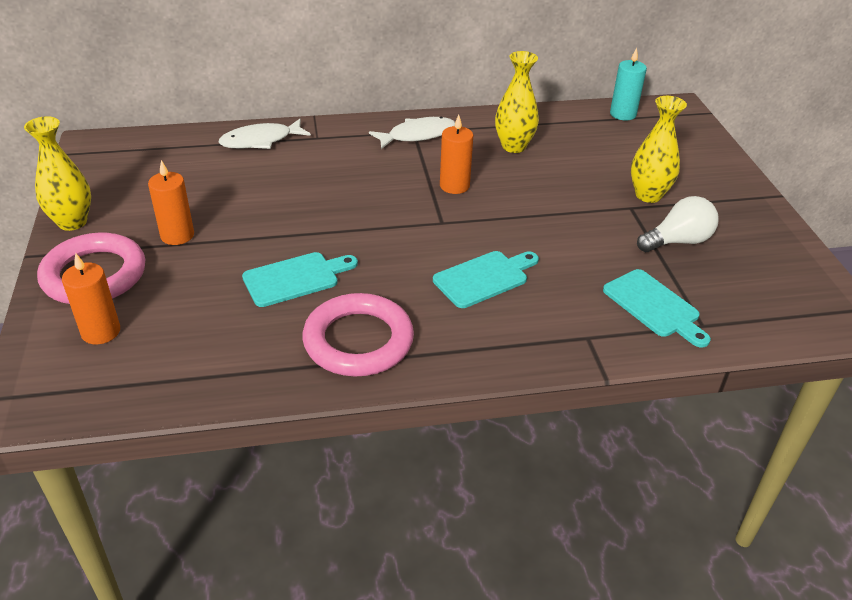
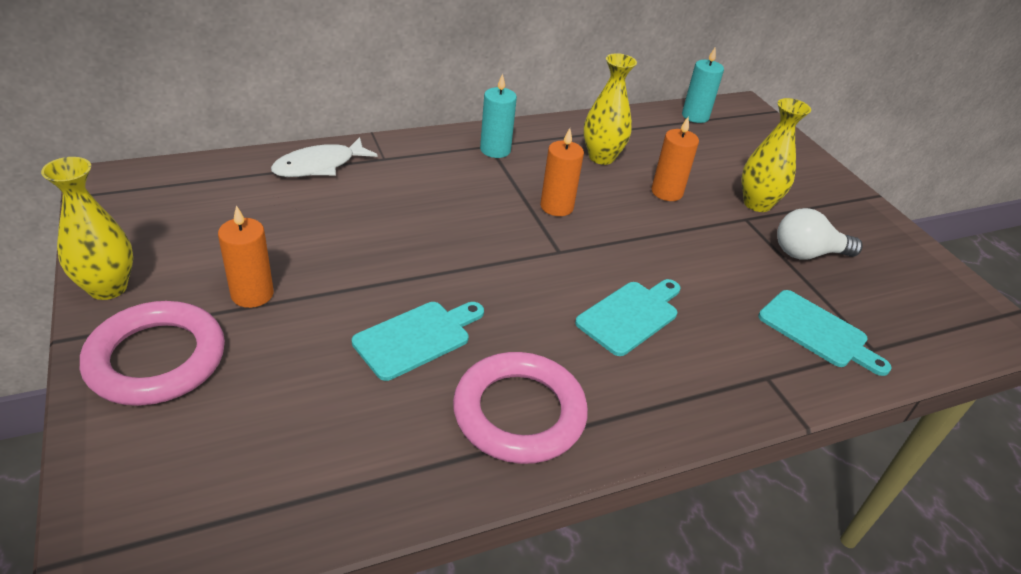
camera: 15 degrees left, 0 degrees up
(101, 332) = (187, 440): orange candle -> orange candle (667, 192)
(417, 135) = (495, 150): white fish -> turquoise candle
(677, 241) = (807, 254): white light bulb -> white light bulb turned 150 degrees counterclockwise

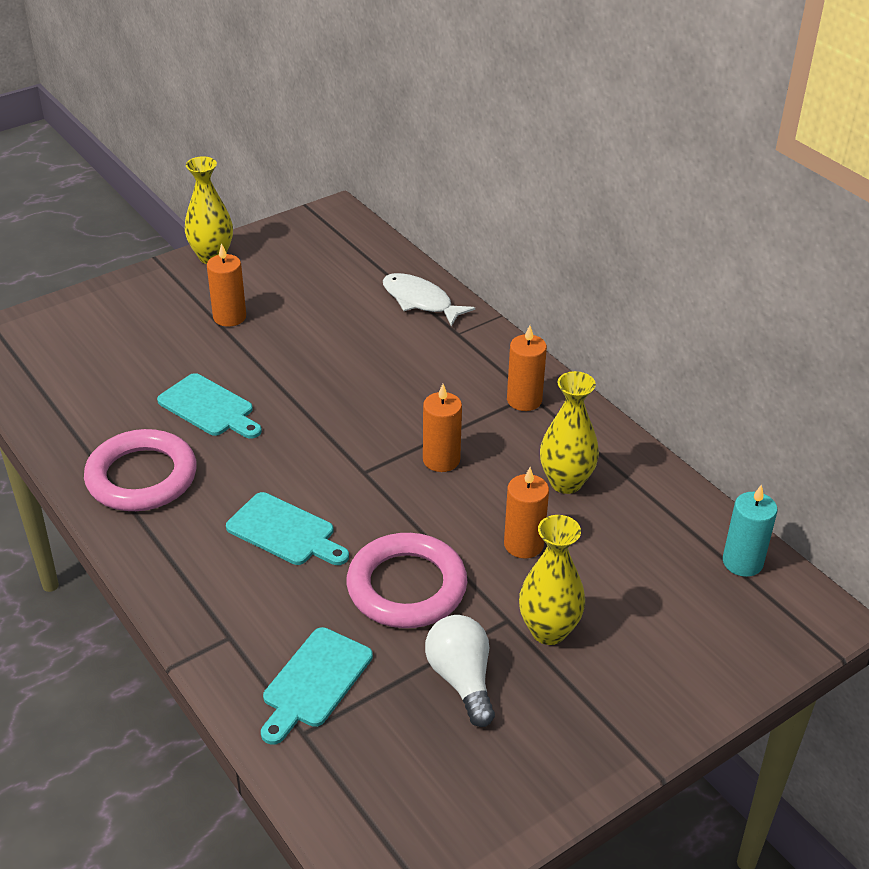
camera: 80 degrees right, 0 degrees up
(156, 359) = (149, 299): pink ring -> pink ring (407, 587)
(495, 150) = (524, 400): turquoise candle -> orange candle

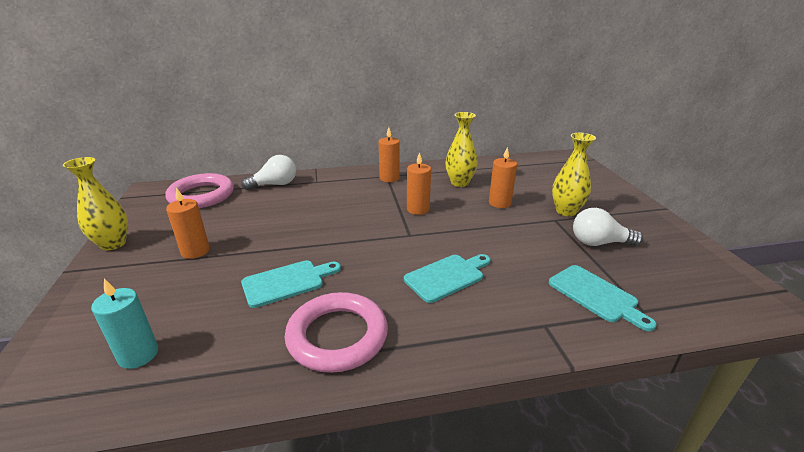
camera: 65 degrees left, 10 degrees down
(407, 587) = (519, 243): pink ring -> pink ring (201, 195)
(420, 301) = (275, 185): white fish -> white light bulb
(742, 562) = (533, 162): turquoise candle -> turquoise candle (138, 355)

